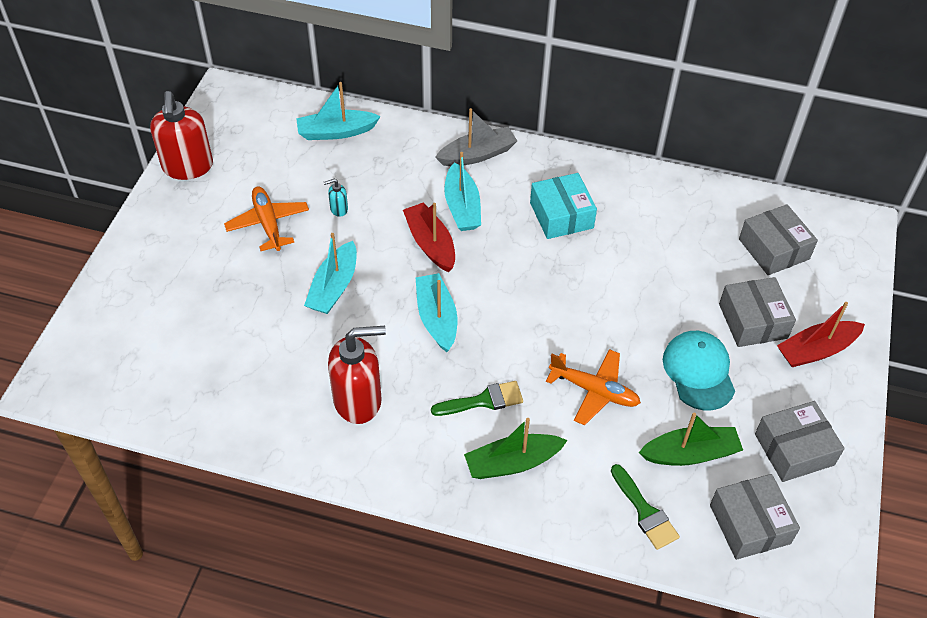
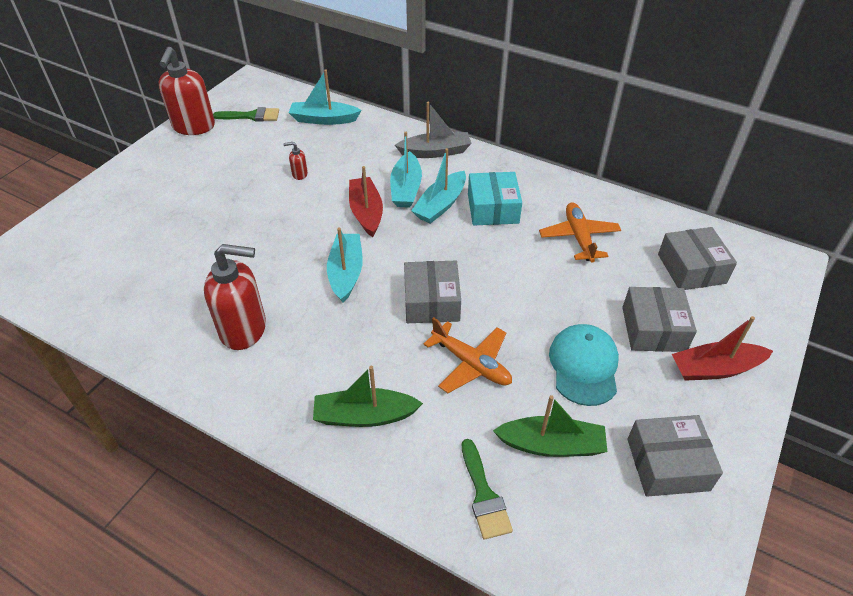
camera: 15 degrees right, 5 degrees down
(268, 223) = (236, 176): orange plane -> orange plane (579, 237)
(334, 287) = (267, 232): turquoise boat -> turquoise boat (440, 205)
(338, 209) = (299, 174): turquoise soap dispenser -> red soap dispenser
(483, 400) = (359, 352): green brush -> green brush (251, 116)
(750, 524) = (597, 535): grey box -> grey box (431, 302)

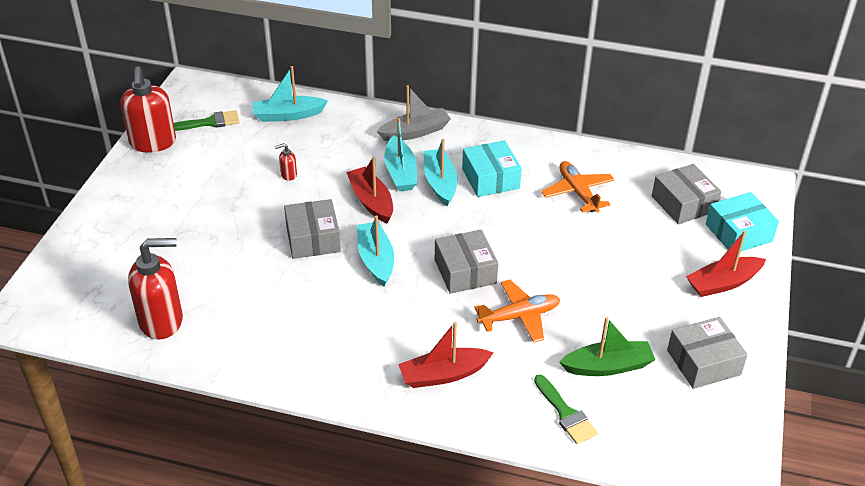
camera: 15 degrees left, 5 degrees down
(244, 329) = (302, 325): red soap dispenser -> red soap dispenser (162, 321)
(364, 416) = (443, 375): green boat -> red boat
(440, 205) = (440, 183): turquoise boat -> turquoise boat turned 150 degrees clockwise
(471, 364) = (519, 316): orange plane -> orange plane turned 45 degrees counterclockwise
(584, 366) = (615, 301): turquoise cap -> none
(653, 329) = (665, 260): grey box -> grey box (313, 239)
(747, 312) = (738, 233): none -> turquoise box

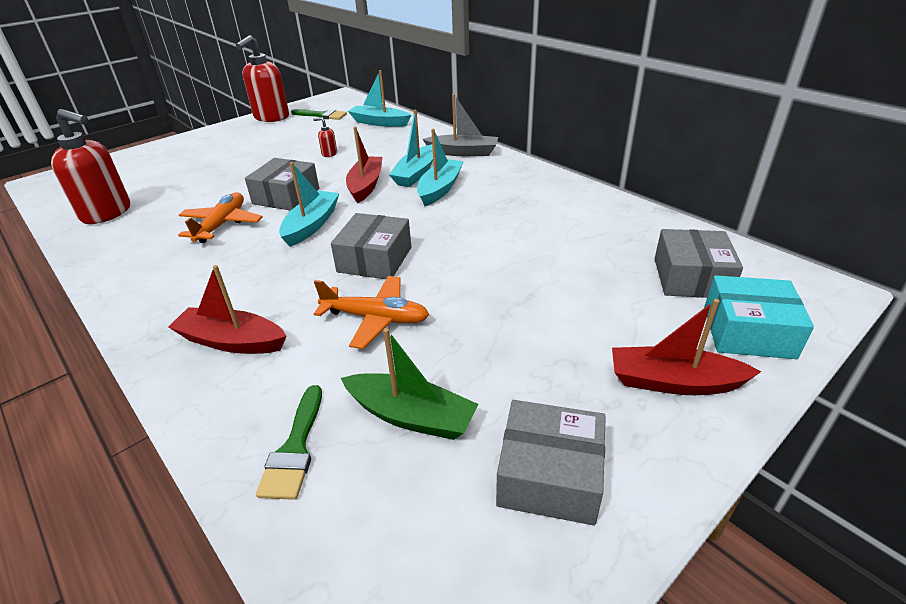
camera: 35 degrees right, 5 degrees down
(490, 178) = (490, 198): turquoise box -> none
(578, 192) = (568, 232): orange plane -> orange plane (222, 225)

